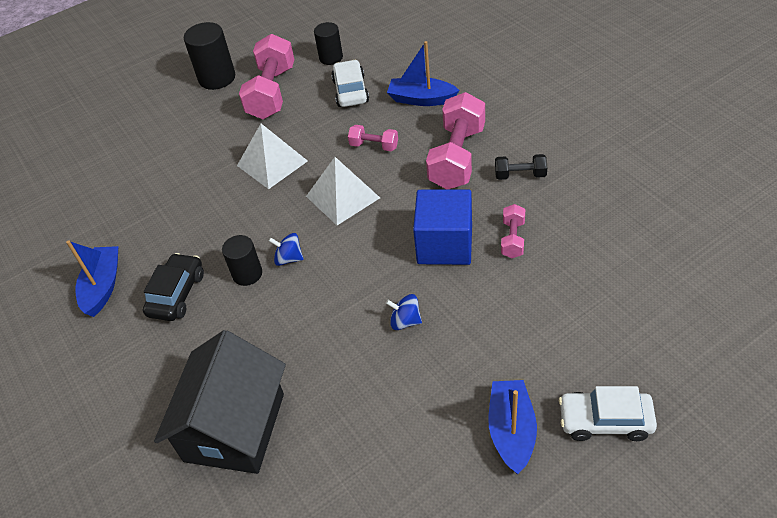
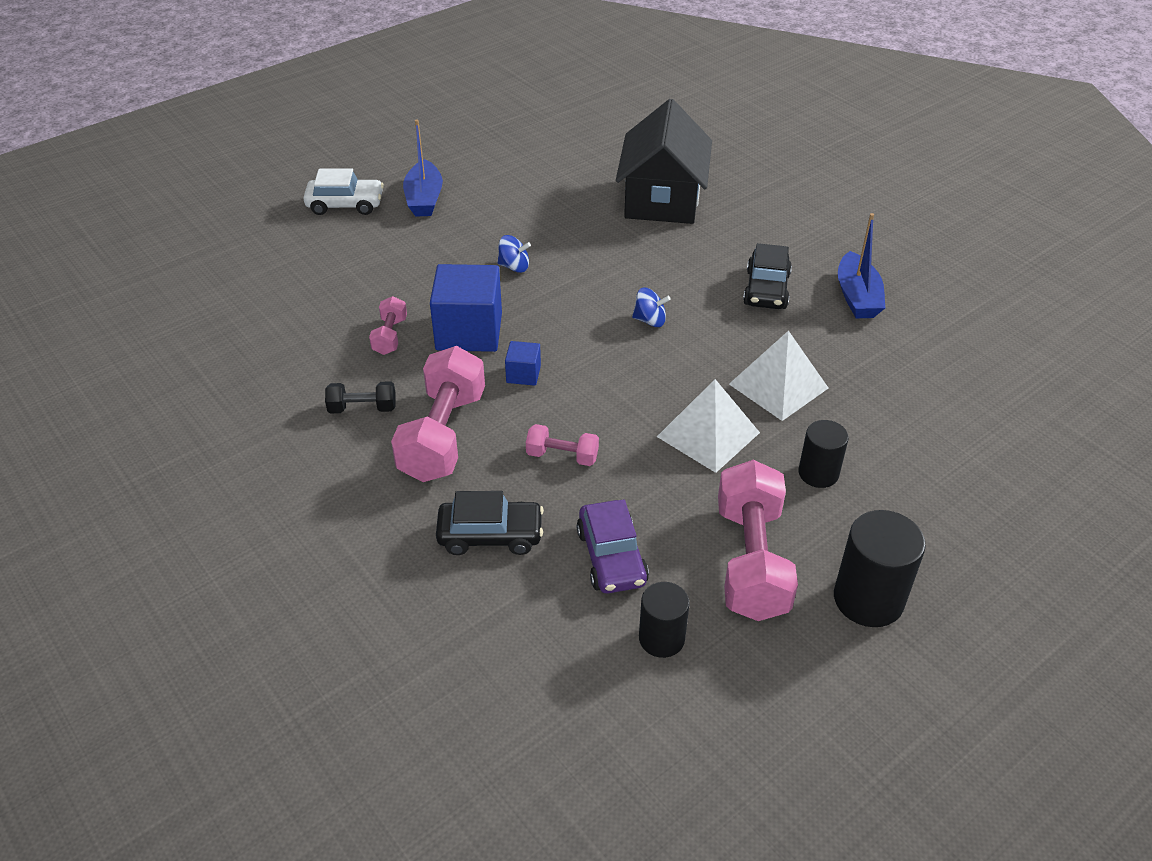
camera: 170 degrees right, 5 degrees down
(247, 274) = (693, 306): black cylinder -> black cylinder (818, 473)
(342, 197) = (598, 386): white pyramid -> white pyramid (778, 386)
(350, 91) = (611, 557): white car -> purple car
(399, 205) = (523, 374): none -> blue cube
(421, 99) = (490, 535): blue boat -> black car

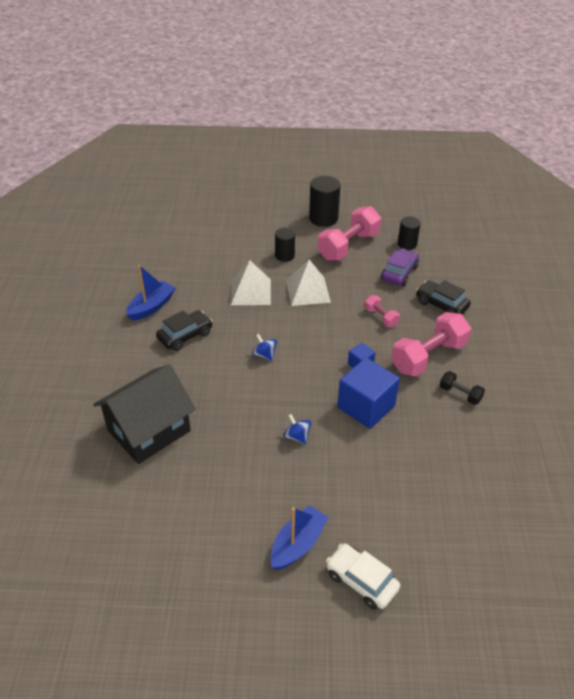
camera: 140 degrees left, 0 degrees up
(390, 336) = (414, 431): pink dumbbell -> none

